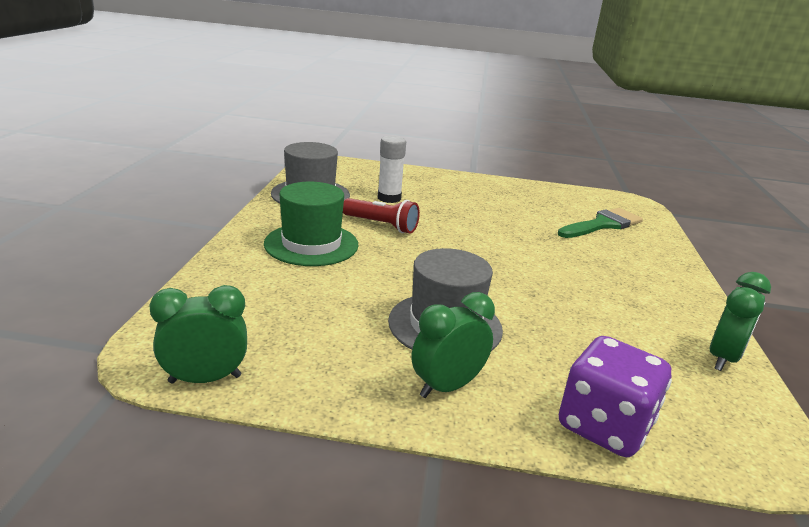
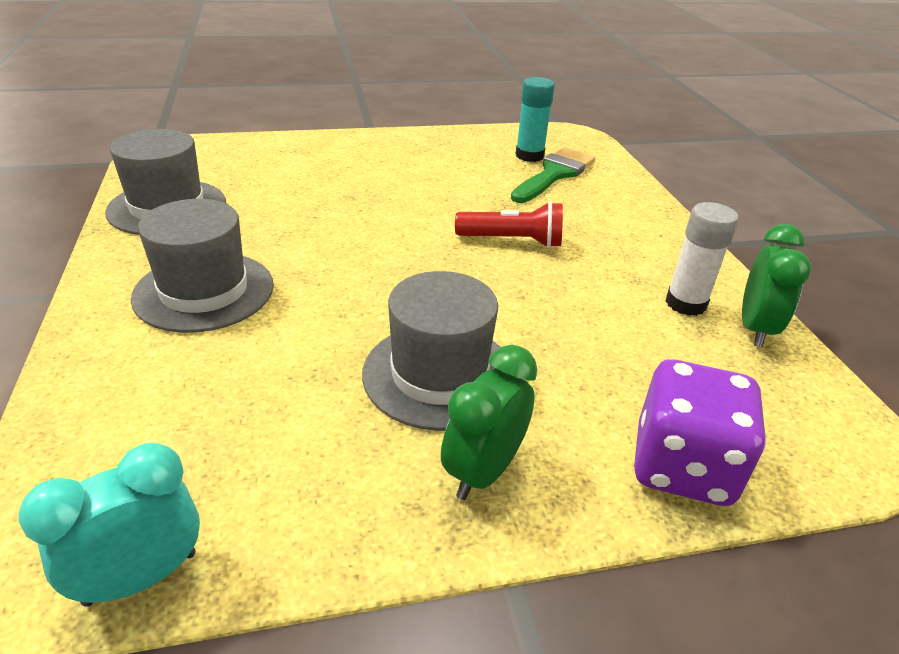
camera: 20 degrees left, 10 degrees up
(205, 379) = (141, 577): green clock -> turquoise clock
(311, 244) = (204, 291): green hat -> grey hat
(381, 225) = (289, 236): red flashlight -> red flashlight (513, 241)
(389, 198) = (281, 190): white glue stick -> white glue stick (685, 303)
(588, 209) = (529, 155): none -> turquoise glue stick

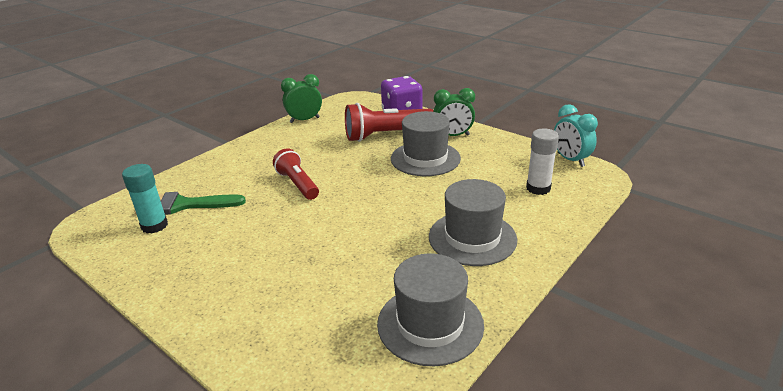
camera: 125 degrees left, 5 degrees down
(141, 577) = (570, 160): turquoise clock -> turquoise clock turned 45 degrees clockwise
(587, 384) = (386, 135): none -> red flashlight
(685, 303) = (303, 134): white glue stick -> white glue stick (538, 188)

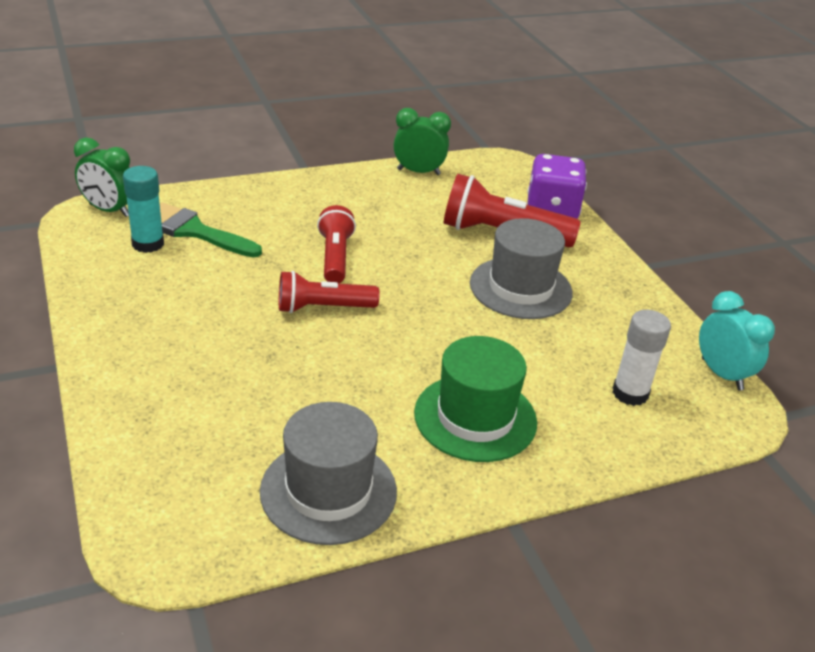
camera: 25 degrees right, 5 degrees up
(318, 216) = (323, 308): none -> red flashlight
(453, 136) = (590, 271): green clock -> green clock (109, 210)
(472, 238) = (475, 417): grey hat -> green hat
(570, 160) = (722, 374): turquoise clock -> turquoise clock turned 150 degrees clockwise

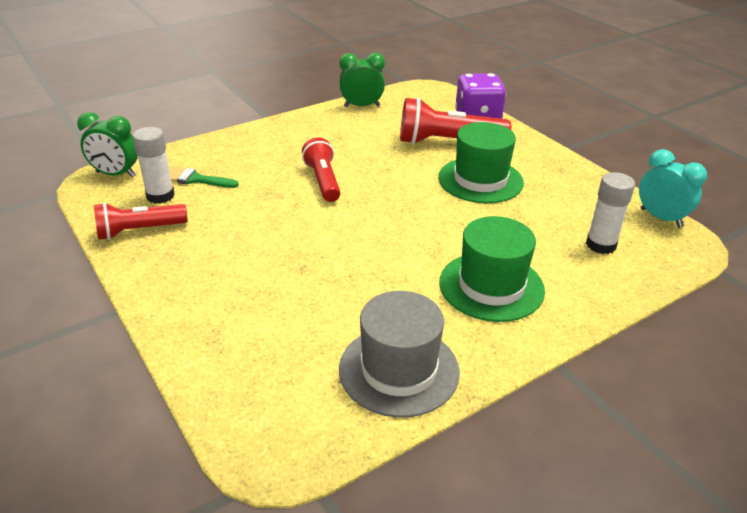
camera: 10 degrees left, 0 degrees up
(148, 244) = (160, 196): turquoise glue stick -> white glue stick
(194, 231) = (196, 179): green brush -> green brush, size x0.66
(323, 308) = (330, 222): red flashlight -> red flashlight (139, 231)
(520, 288) = (480, 180): grey hat -> green hat

